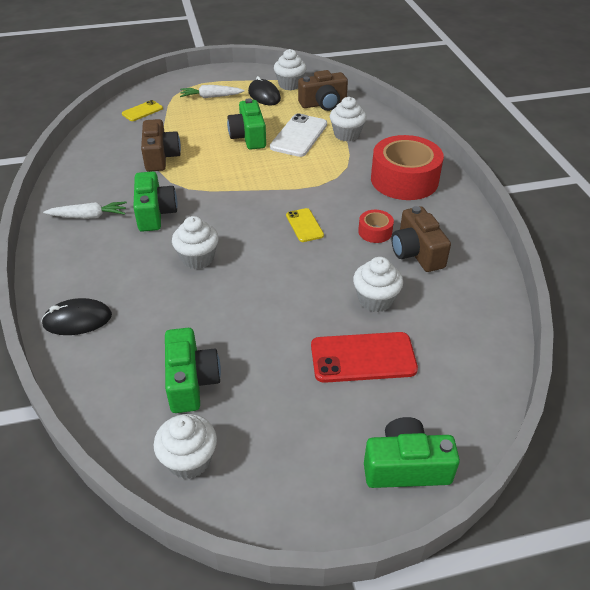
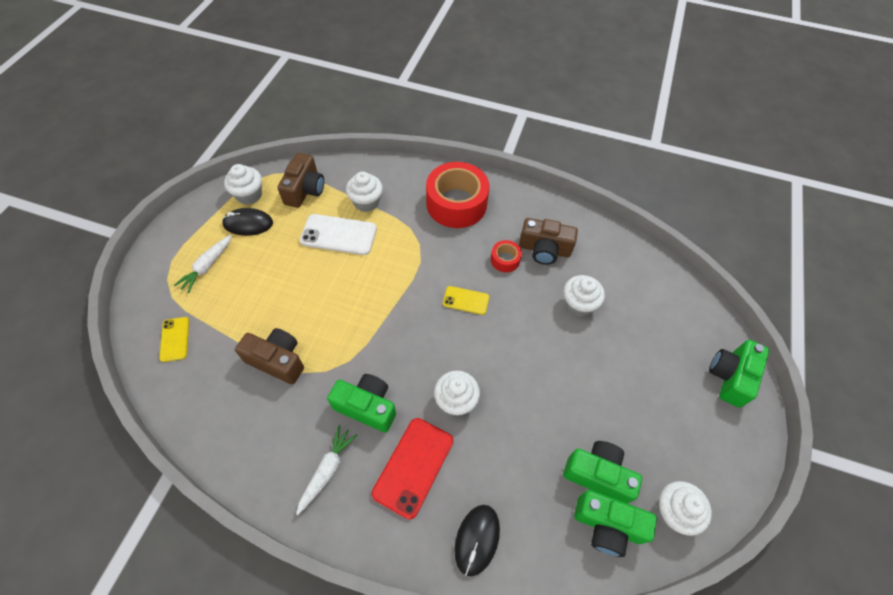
camera: 60 degrees left, 15 degrees up
(248, 137) = (307, 272): green camera -> green camera (607, 525)
(299, 136) = (338, 235): white phone -> white phone turned 45 degrees counterclockwise
(363, 358) = (630, 346): red phone -> red phone (413, 467)

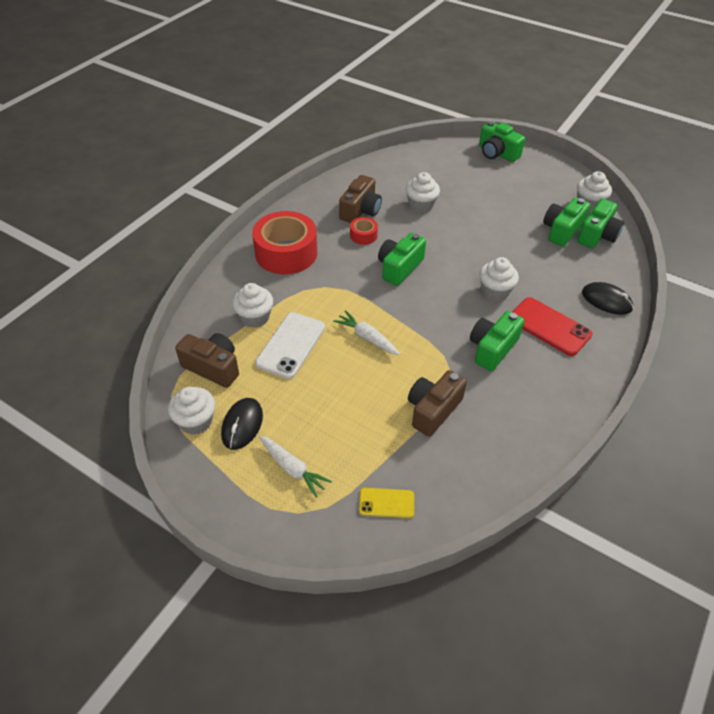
camera: 75 degrees left, 10 degrees down
(327, 470) = (548, 382): white carrot -> white carrot (367, 338)
(466, 300) = (399, 267): yellow phone -> green camera

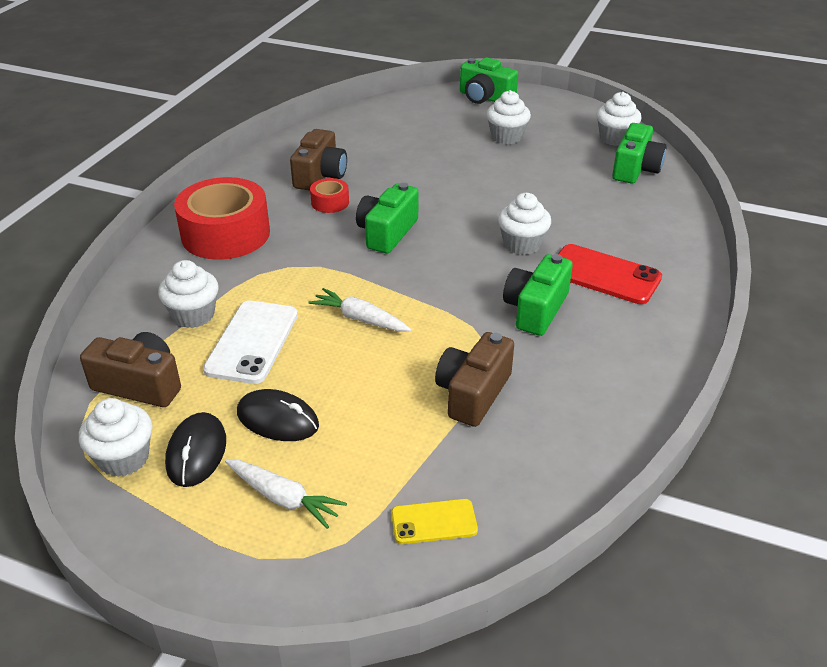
camera: 10 degrees left, 10 degrees down
(421, 205) = (400, 162): white cupcake -> white cupcake (506, 137)
(562, 230) = (589, 169): green camera -> none
(606, 301) = (668, 237): black mouse -> black mouse (277, 419)

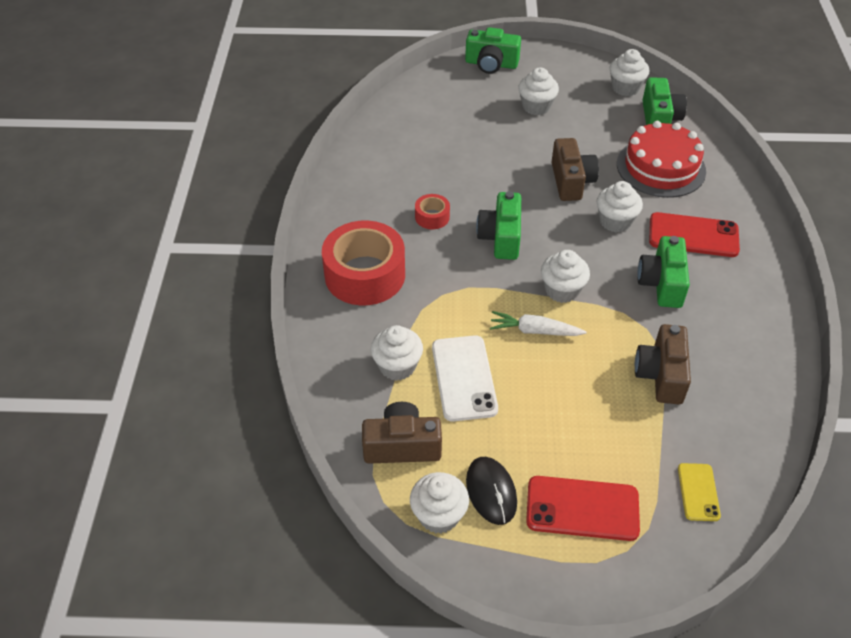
camera: 20 degrees left, 10 degrees up
(277, 419) = (532, 443): black mouse -> none
(283, 498) = (582, 509): white carrot -> red phone
(320, 176) = (404, 189): brown camera -> brown camera (571, 181)
(417, 290) = (562, 290): none -> white cupcake
(434, 522) = (698, 492): yellow phone -> yellow phone turned 60 degrees counterclockwise
(607, 209) = (661, 167): none -> red cake

